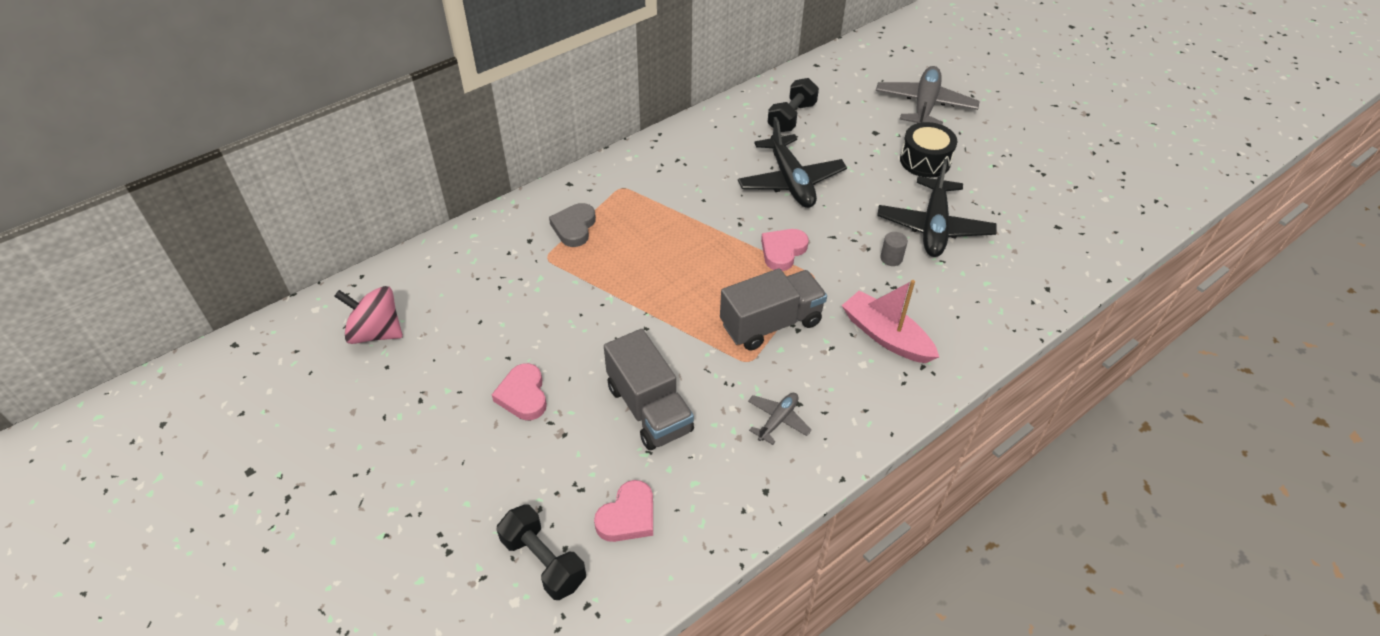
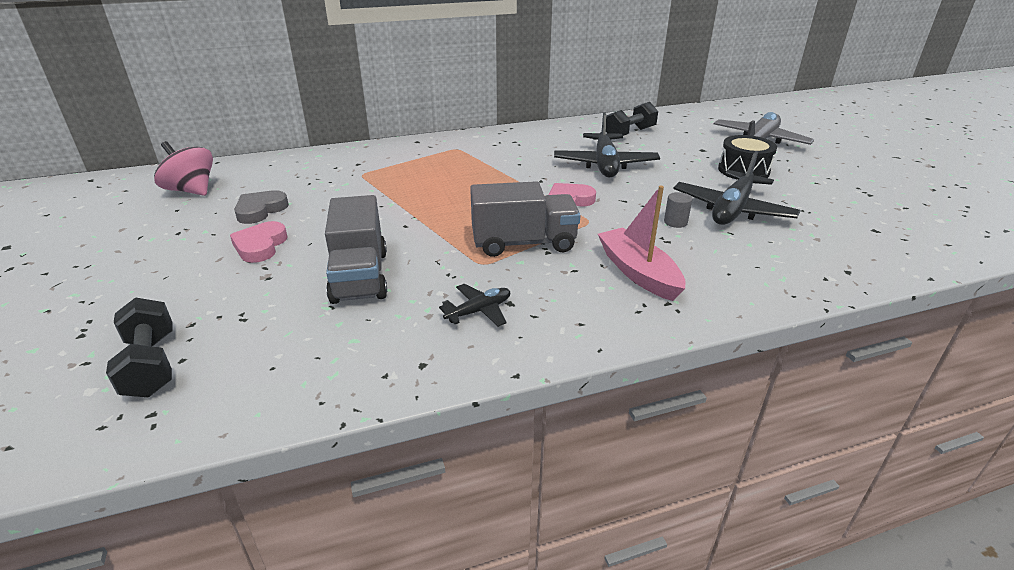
camera: 20 degrees right, 15 degrees down
(574, 227) = (399, 162): grey heart -> grey heart (260, 210)
(628, 516) = (265, 350): pink heart -> none
(778, 420) = (479, 311): grey plane -> black plane

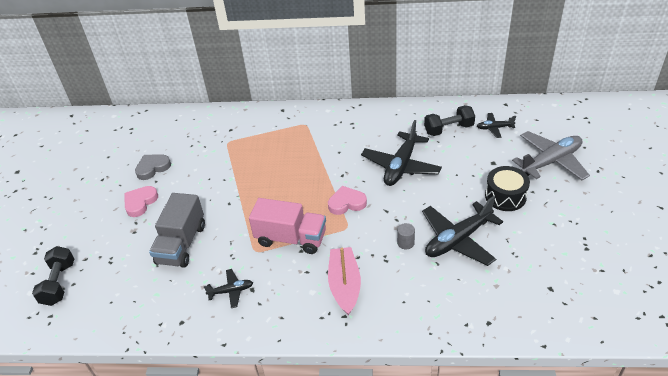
camera: 25 degrees right, 10 degrees up
(191, 190) = (122, 139): pink spinning top -> none
(523, 243) = (291, 238): grey truck -> pink truck
(676, 127) = (494, 128): none -> black plane

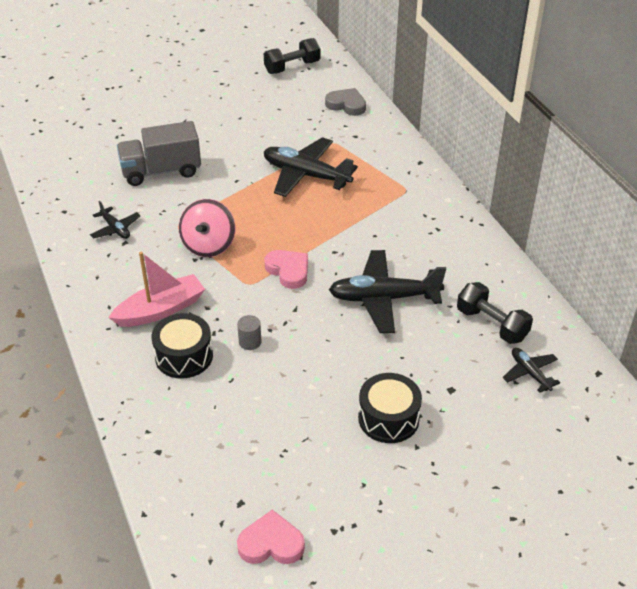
camera: 60 degrees right, 0 degrees up
(59, 283) = (78, 118): black dumbbell -> black dumbbell (292, 67)
(140, 202) = (203, 121): pink heart -> pink heart (271, 543)
(152, 168) = (257, 107): grey heart -> grey heart (346, 105)
(291, 238) = (208, 245): pink truck -> pink spinning top
(401, 283) = (184, 356): none -> black drum
(458, 239) = (280, 389): black plane -> black plane (306, 175)
(550, 161) = (496, 455): grey plane -> none

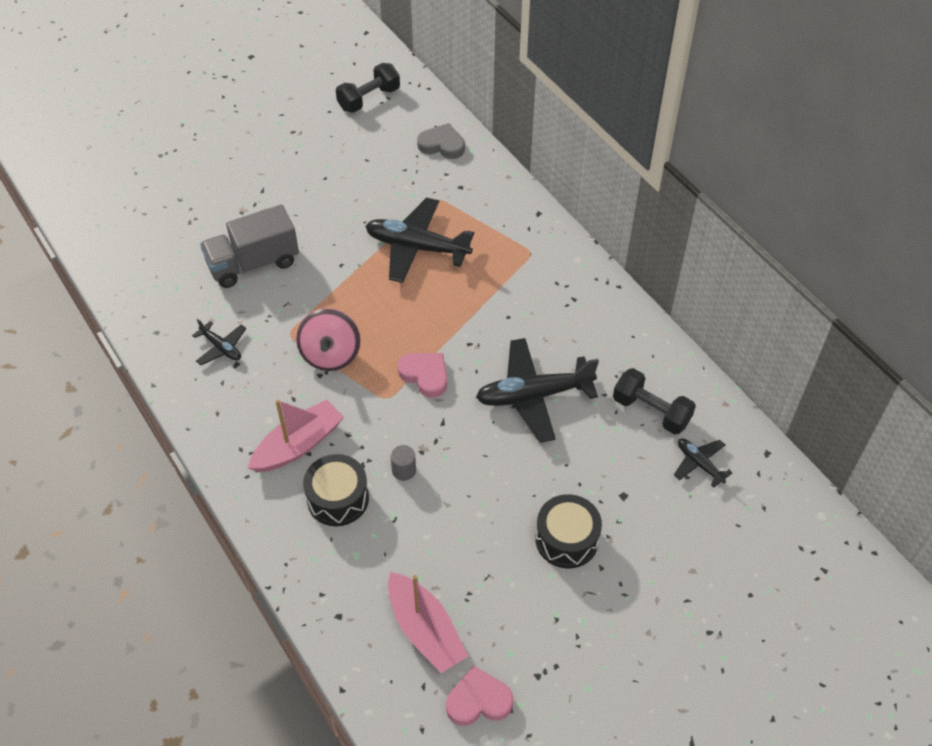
camera: 10 degrees left, 10 degrees up
(235, 475) = (425, 630): none -> pink boat

